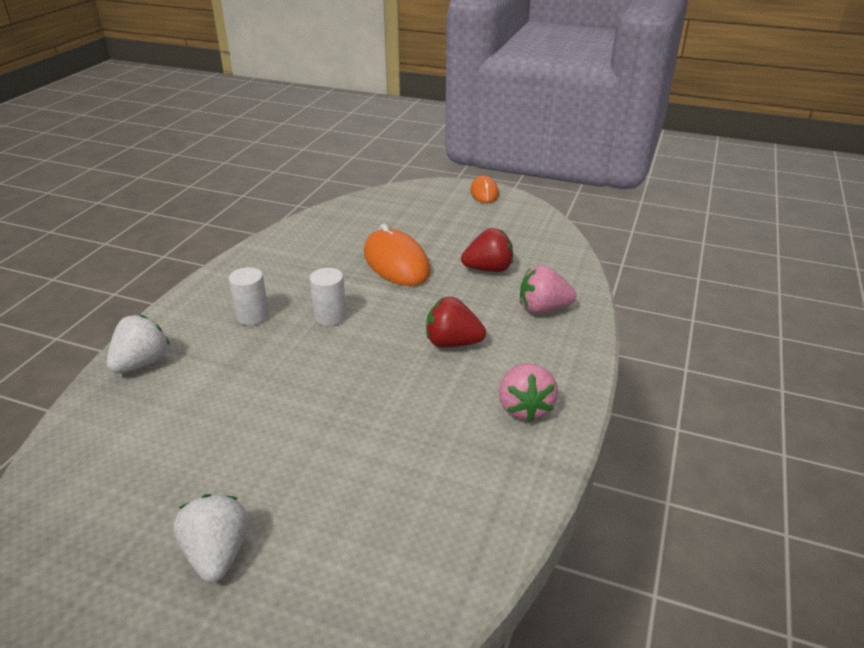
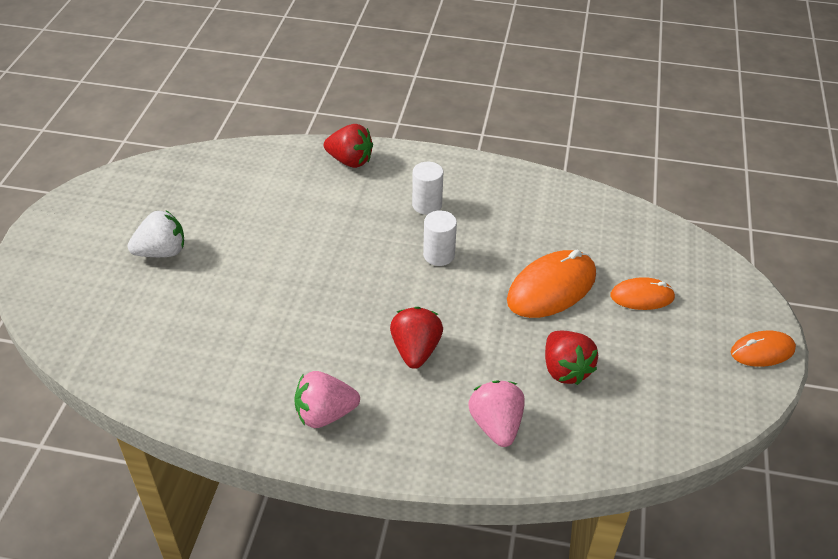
camera: 80 degrees right, 10 degrees up
(142, 363) = (350, 161): white strawberry -> red strawberry
(419, 225) = (642, 296): none -> orange mouse

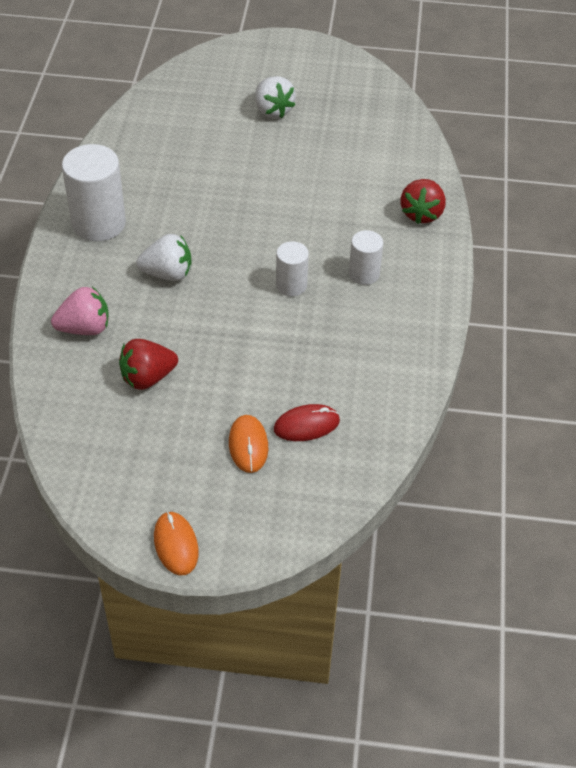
camera: 85 degrees right, 5 degrees up
(325, 414) = (99, 223): pink strawberry -> white cylinder
(415, 350) = (168, 274): red strawberry -> white strawberry
(551, 288) = (254, 370): orange mouse -> none
(613, 256) = (306, 425): none -> red mouse

